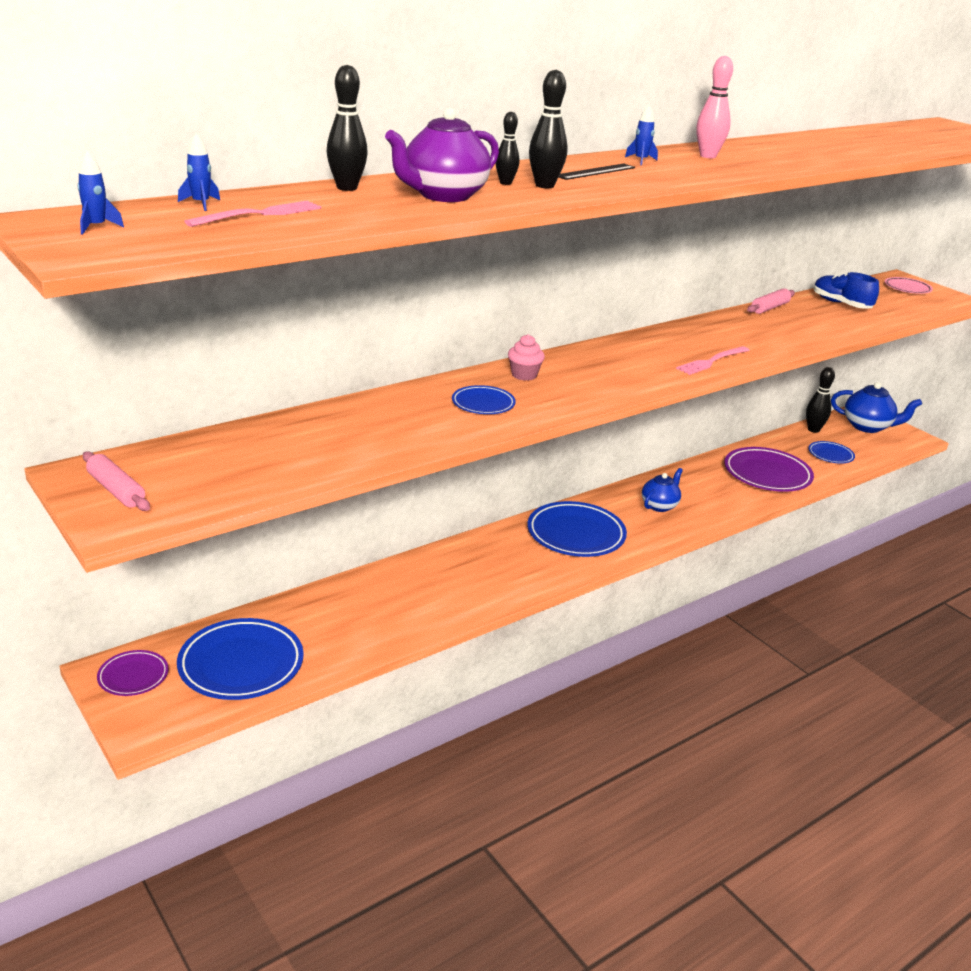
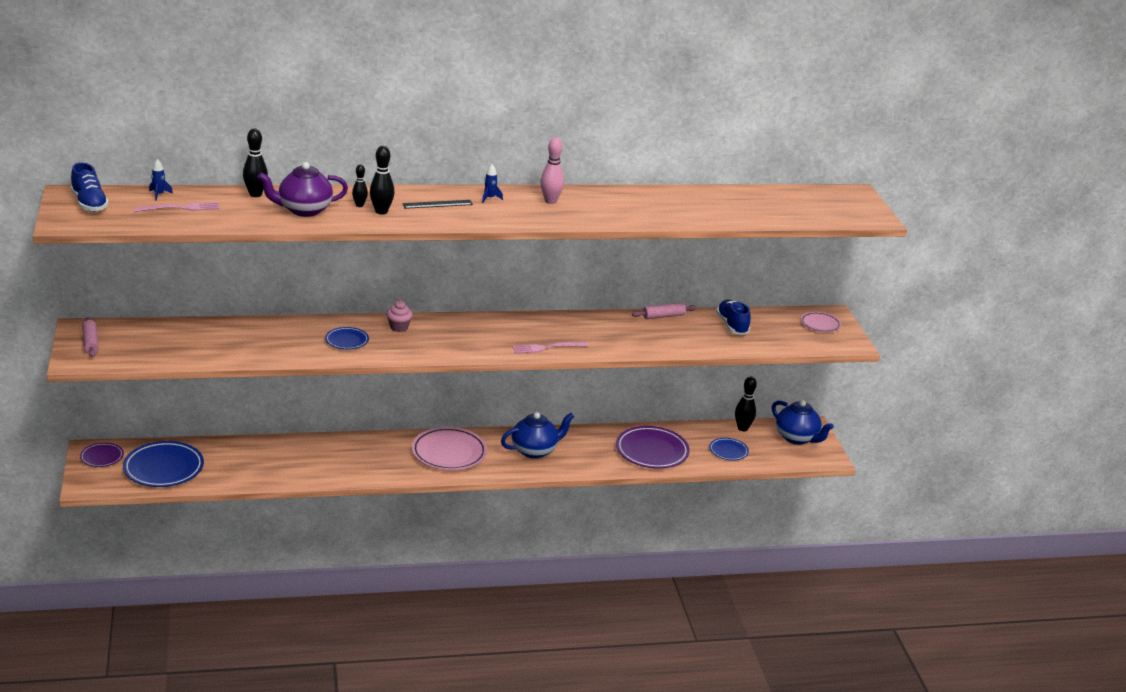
camera: 25 degrees right, 0 degrees up
(96, 227) = (89, 204): blue rocket -> blue shoe
(576, 534) = (449, 453): blue plate -> pink plate
(659, 505) = (535, 451): blue teapot -> blue teapot, size x1.51

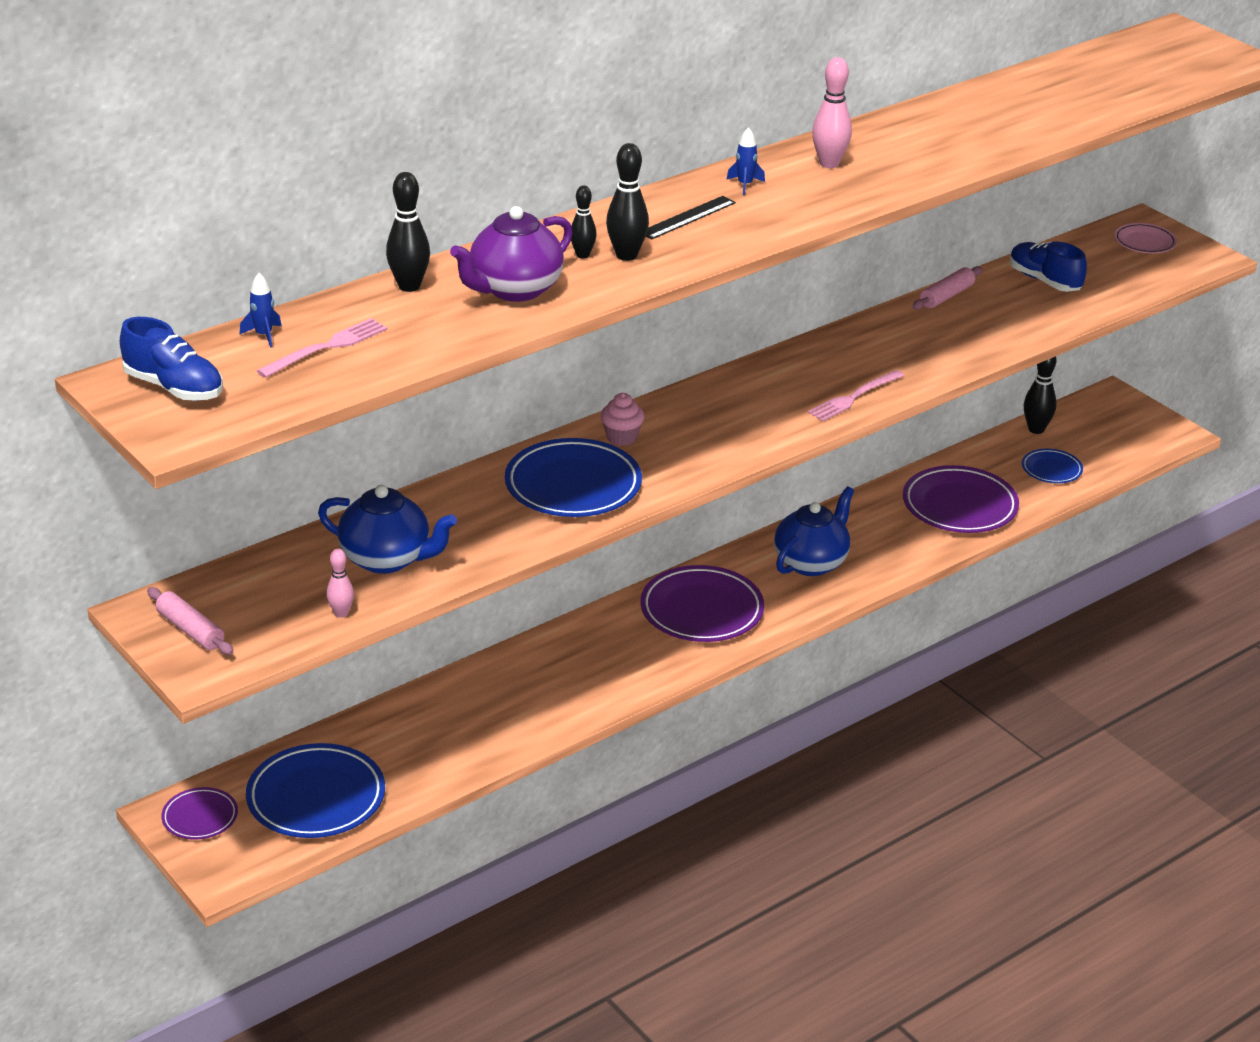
camera: 25 degrees left, 5 degrees up
(166, 358) = (341, 613): none -> pink bowling pin
(347, 341) = (573, 485): blue plate -> blue plate, size x1.85
(449, 453) = (701, 610): pink plate -> purple plate
(797, 438) = (1113, 419): blue teapot -> blue teapot (387, 559)

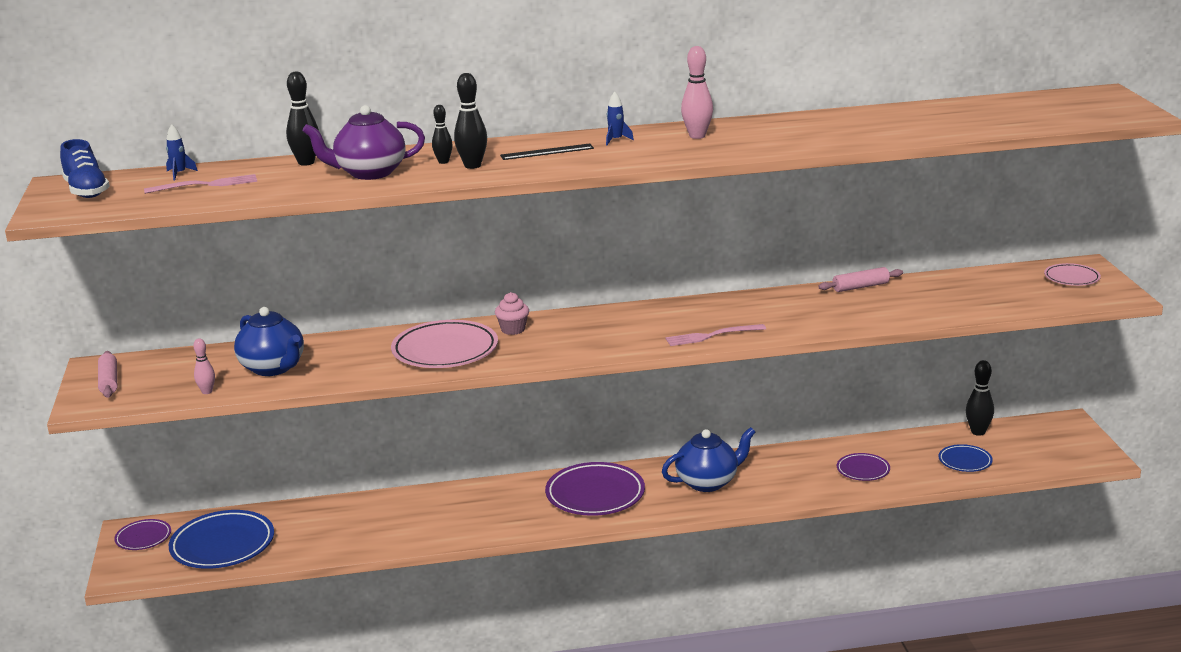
camera: 30 degrees right, 10 degrees down
(573, 485) = (445, 350): blue plate -> pink plate
(959, 506) = (863, 470): purple plate -> purple plate, size x0.54
(1044, 281) = (954, 289): blue shoe -> none

